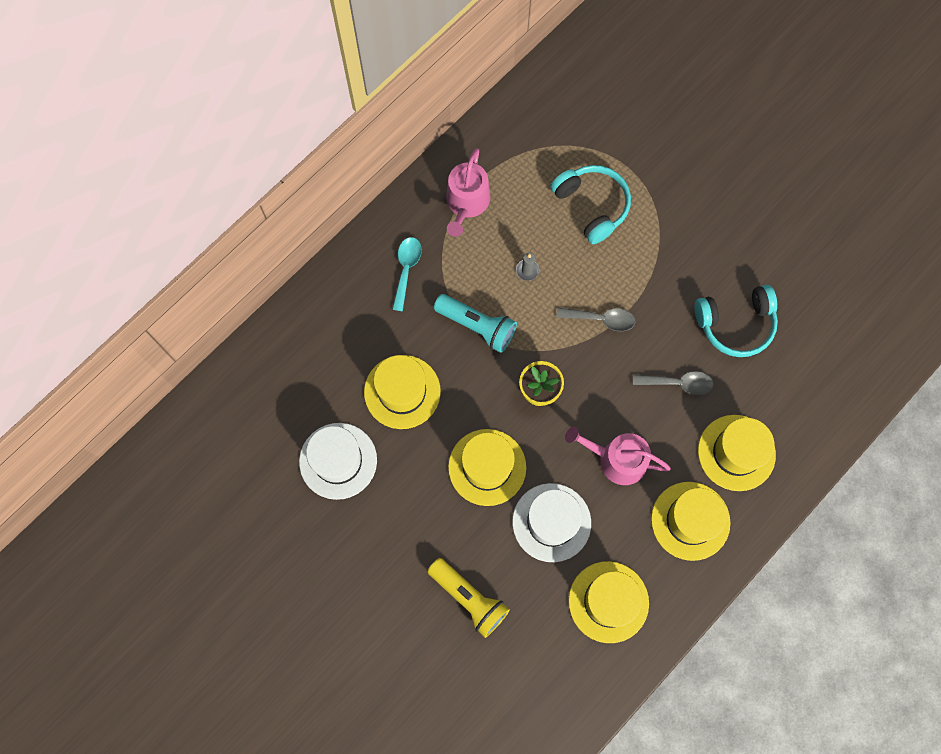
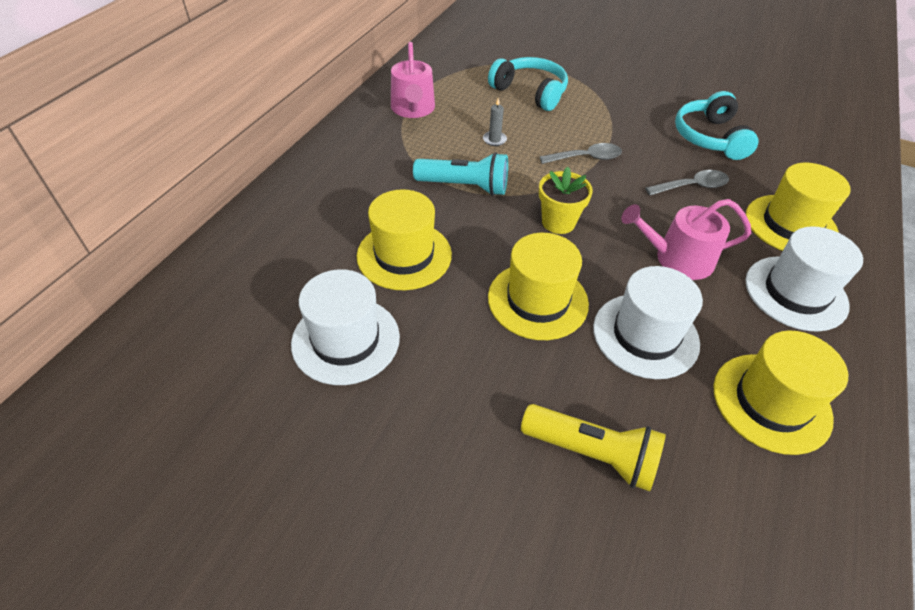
camera: 20 degrees left, 25 degrees down
(406, 270) = (371, 161): turquoise spoon -> none
(690, 521) = (795, 293): yellow hat -> white hat
(735, 324) = (710, 137): turquoise headphones -> turquoise headphones turned 120 degrees clockwise

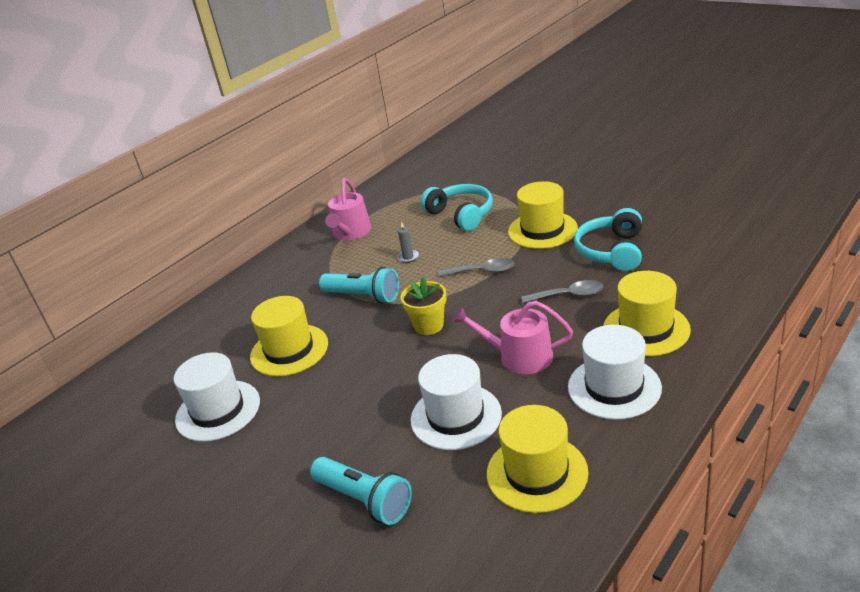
camera: 20 degrees right, 15 degrees down
(537, 300) = (379, 387): yellow hat -> yellow hat (542, 230)
(592, 454) = (364, 500): yellow flashlight -> turquoise flashlight

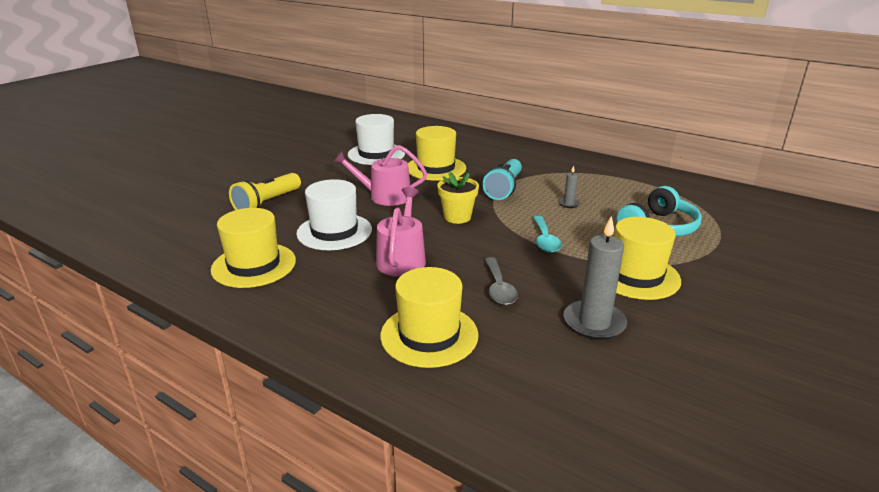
camera: 80 degrees right, 5 degrees down
(351, 233) = (609, 177): pink watering can -> pink watering can (385, 196)
(364, 500) = (267, 203): turquoise flashlight -> yellow flashlight
(482, 271) = (545, 240): grey spoon -> turquoise spoon
(612, 251) = (594, 323): turquoise headphones -> grey candle
(614, 387) = (340, 307): white hat -> none

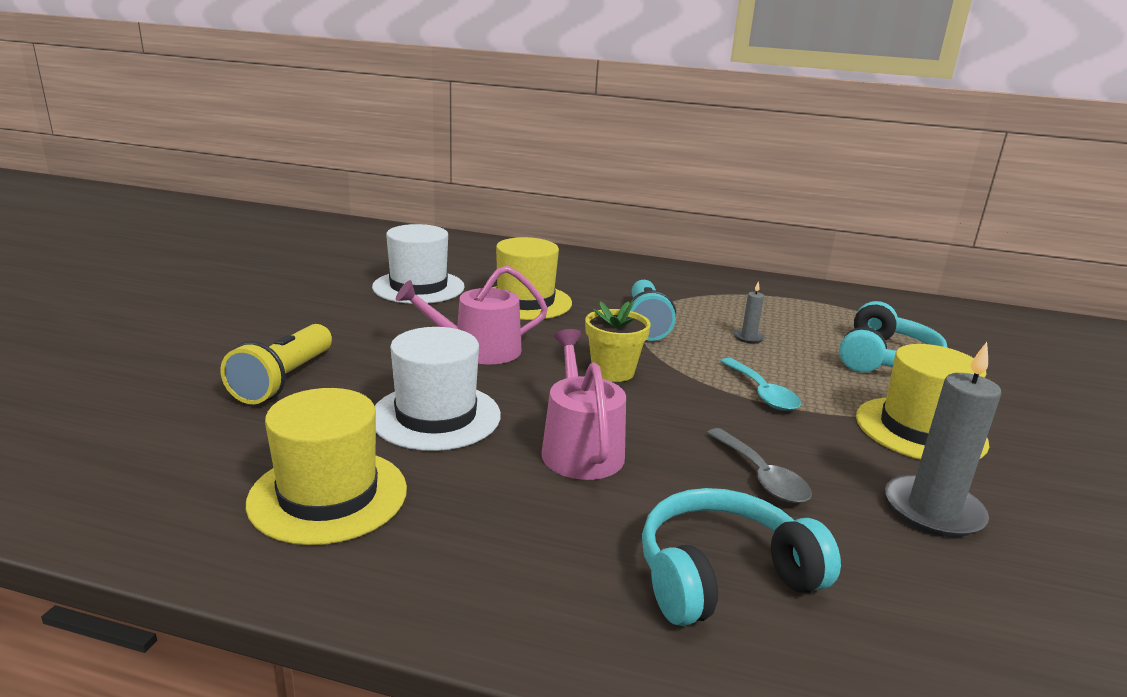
camera: 20 degrees left, 5 degrees down
(429, 335) = (723, 576): yellow hat -> turquoise headphones

